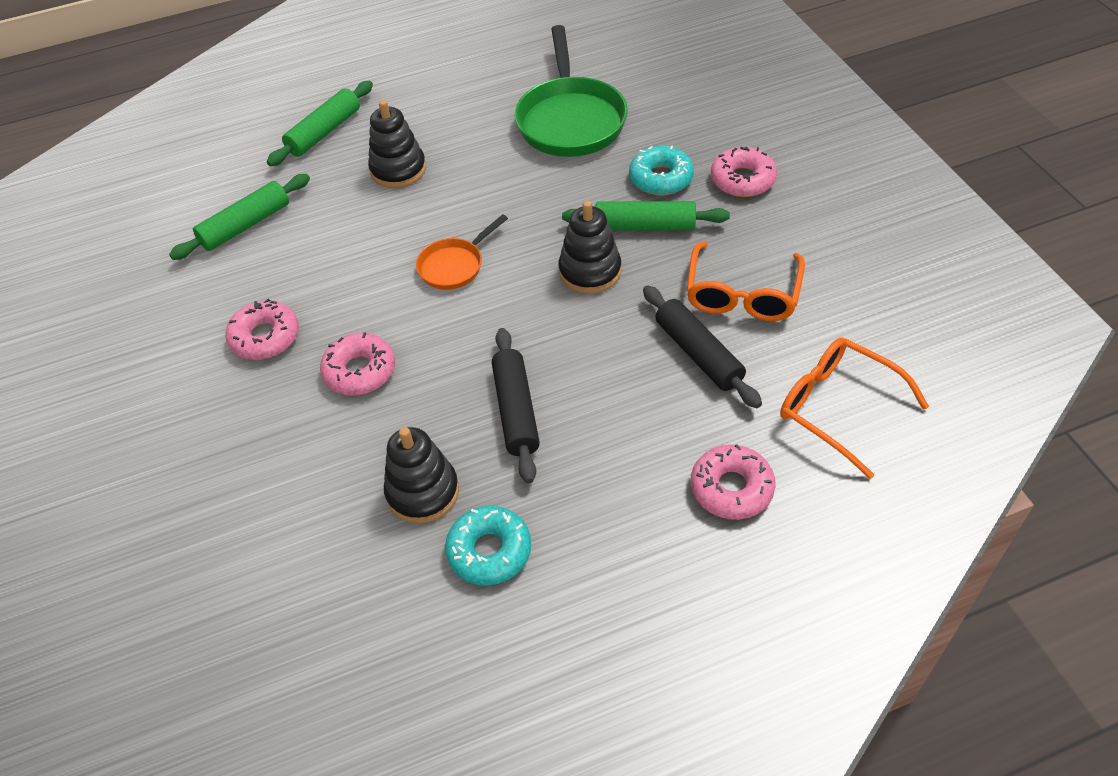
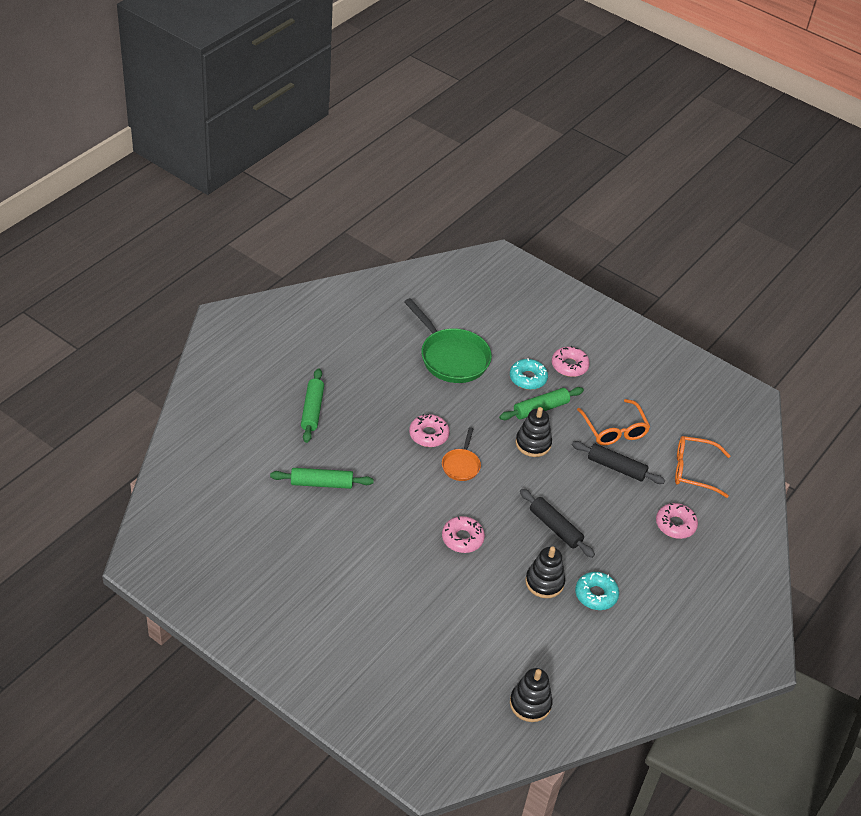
camera: 40 degrees left, 5 degrees down
(245, 225) = (321, 483): green rolling pin -> green rolling pin turned 75 degrees clockwise
(265, 337) = (395, 540): pink donut -> pink donut (428, 435)
(398, 170) = (380, 420): black stacking toy -> black stacking toy (530, 704)

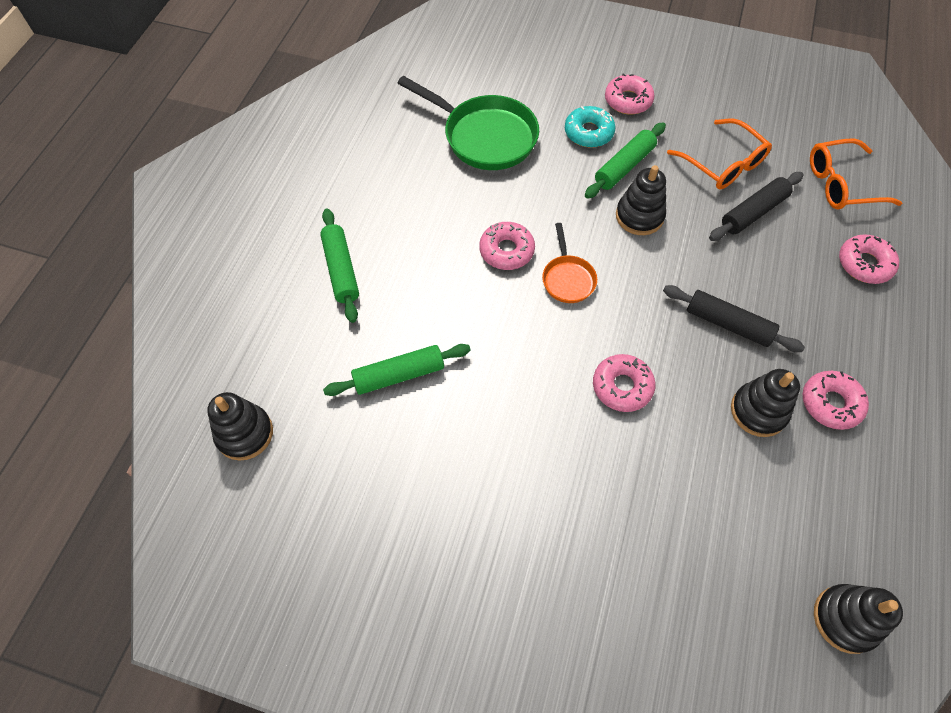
camera: 15 degrees left, 15 degrees up
(212, 483) = (244, 434): none -> black stacking toy
(596, 595) = (830, 403): turquoise donut -> pink donut
(616, 467) = (753, 212): black rolling pin -> black rolling pin turned 45 degrees counterclockwise

